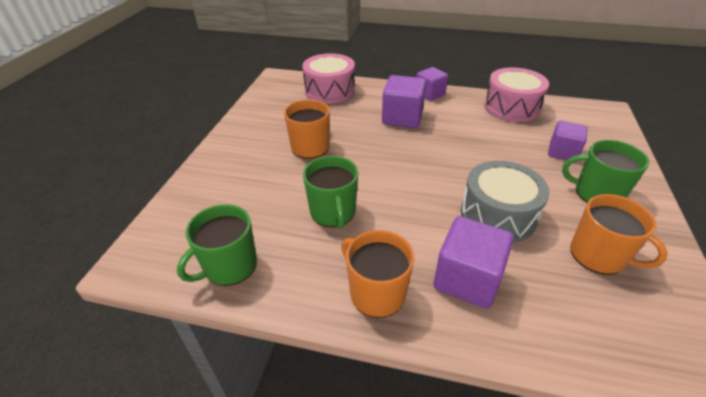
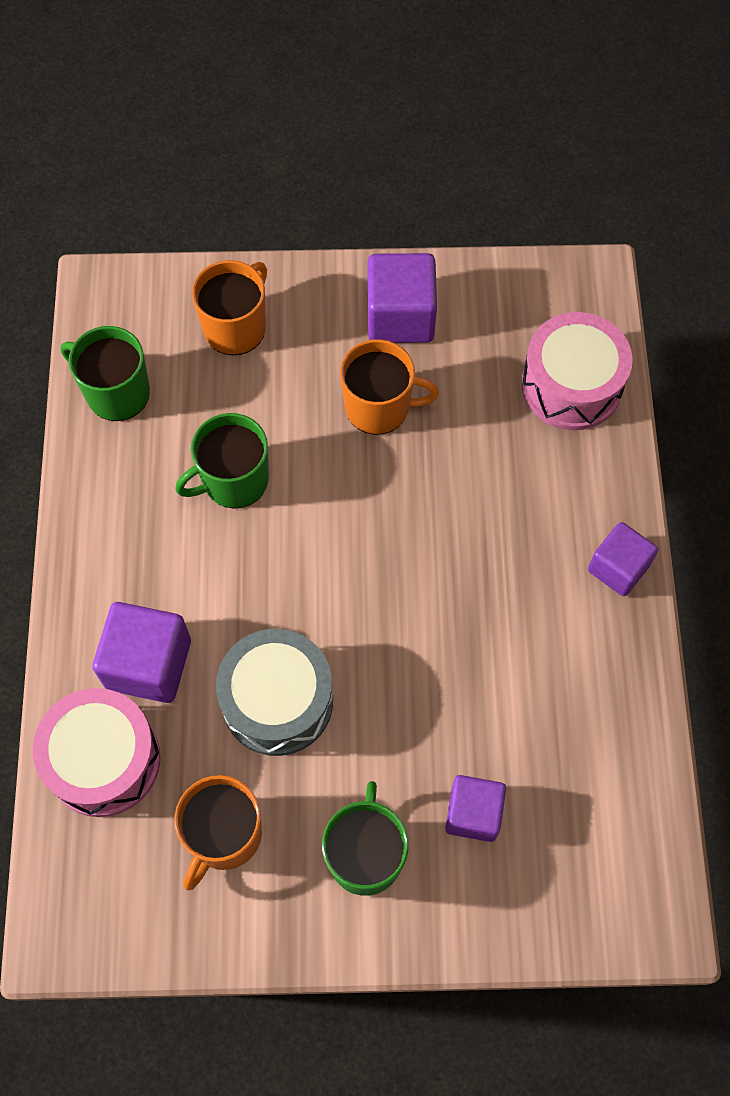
camera: 75 degrees right, 25 degrees up
(376, 292) = (108, 562): orange mug -> orange mug (236, 327)
(402, 117) = (511, 530): purple cube -> purple cube (400, 316)
(511, 107) = (612, 728): pink drum -> pink drum (103, 760)

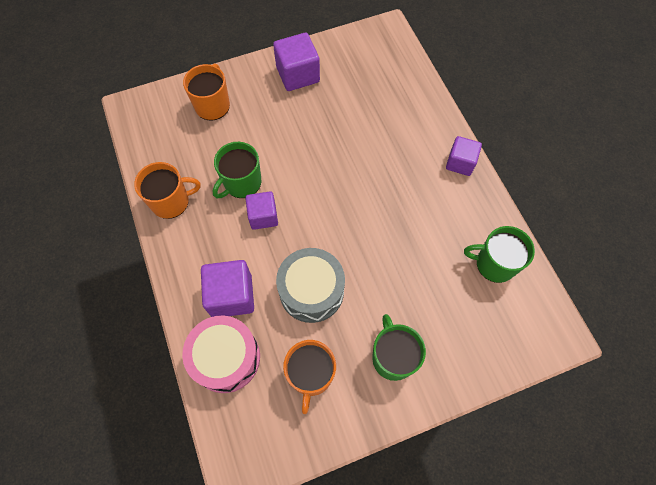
camera: 20 degrees left, 0 degrees up
(116, 392) = (159, 158): green mug -> green mug (494, 264)
(379, 407) = (305, 122): orange mug -> orange mug (171, 201)
(473, 813) = (440, 313): purple cube -> purple cube (263, 216)
(571, 385) = (398, 82): pink drum -> none

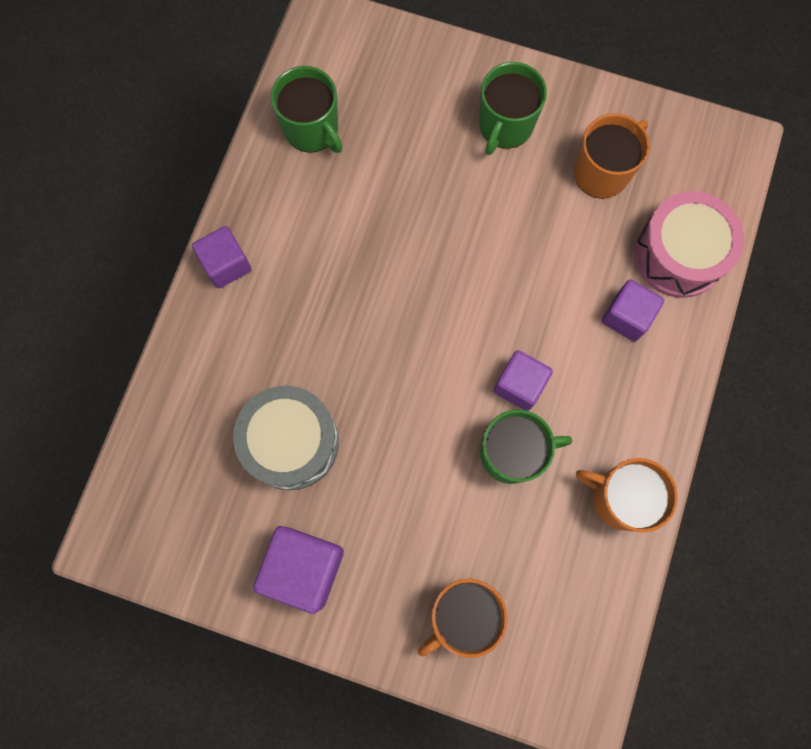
camera: 140 degrees left, 10 degrees up
(231, 295) = (626, 317): purple cube -> purple cube, size x0.67
(311, 291) = (533, 253): grey drum -> grey drum (291, 442)

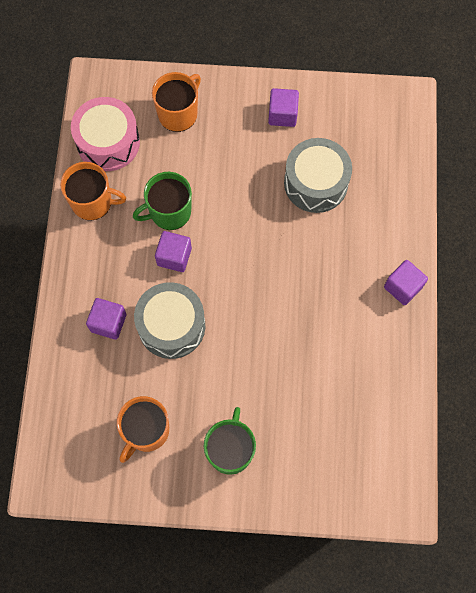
camera: 165 degrees right, 5 degrees down
(304, 568) = (282, 114): purple cube -> purple cube, size x0.67
(312, 129) = (378, 407): green mug -> none
(543, 291) = (171, 326): none -> grey drum
(679, 254) = (77, 379): pink drum -> pink drum (108, 142)

